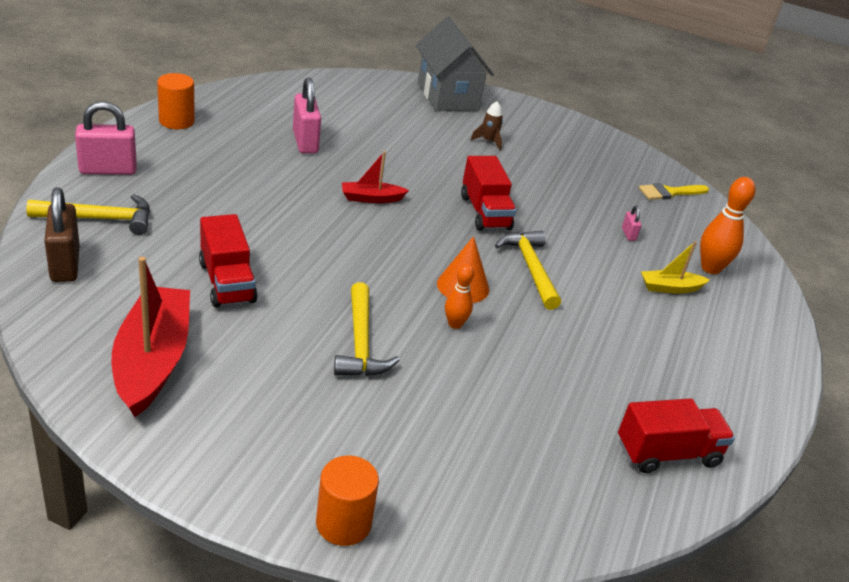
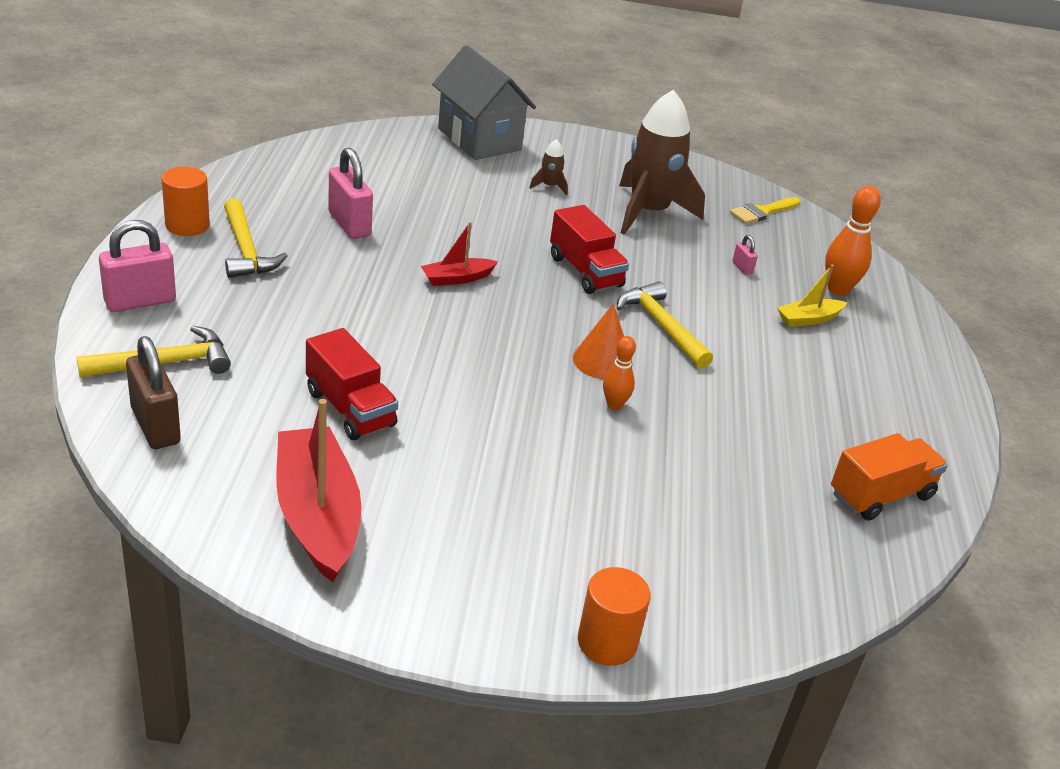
camera: 15 degrees left, 0 degrees up
(360, 342) = (528, 446): yellow hammer -> yellow hammer (246, 250)
(565, 175) = (648, 212): none -> brown rocket
(667, 453) = (881, 495): red truck -> orange truck

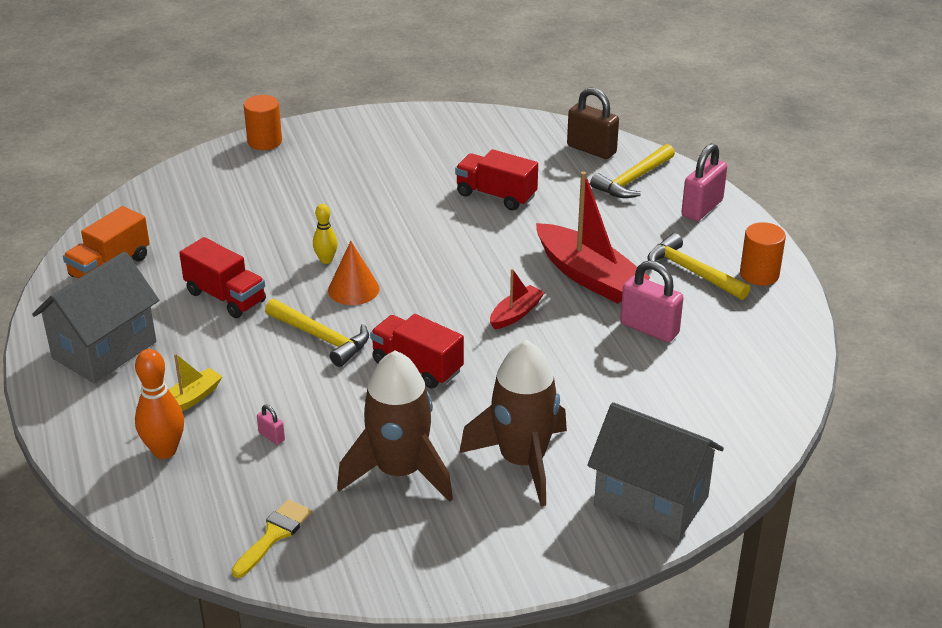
camera: 160 degrees right, 0 degrees up
(317, 515) = (458, 142): red boat -> red boat (588, 276)
(549, 186) = (522, 461): brown rocket -> brown rocket, size x2.47
(614, 405) = (326, 260): orange bowling pin -> yellow bowling pin
(747, 404) = (225, 297): none -> red truck
(890, 394) = (104, 350): none -> grey house

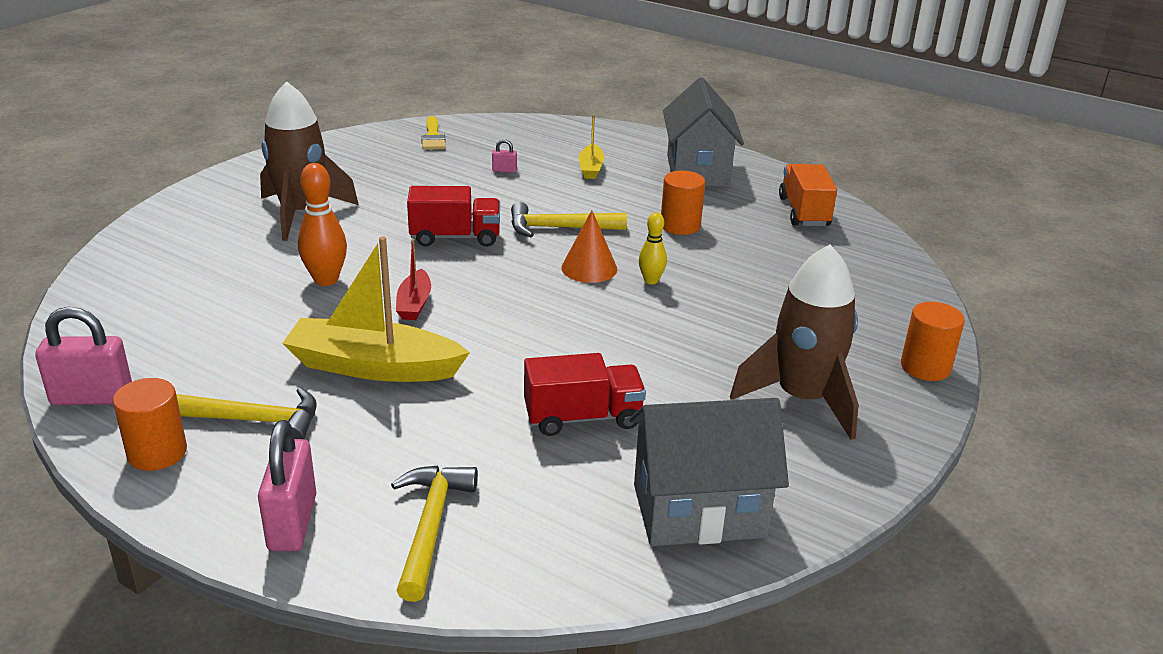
camera: 140 degrees right, 5 degrees down
(164, 450) = (561, 145): orange bowling pin -> orange bowling pin (326, 280)
(225, 297) = (680, 226): red truck -> orange cylinder
(400, 472) = (389, 182): brown rocket -> brown rocket (802, 399)
(588, 276) = (373, 367): red boat -> yellow boat
(591, 149) = (541, 555): brown padlock -> none
(649, 329) = (262, 340): pink padlock -> pink padlock (92, 397)
(651, 501) = (176, 224): grey house -> grey house (698, 511)

